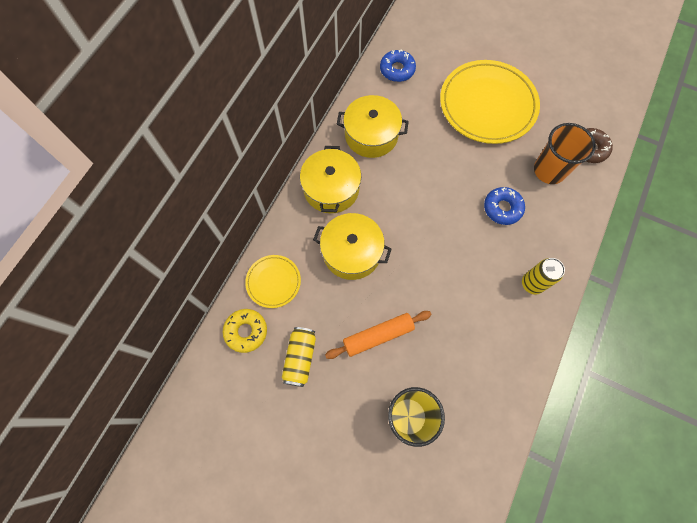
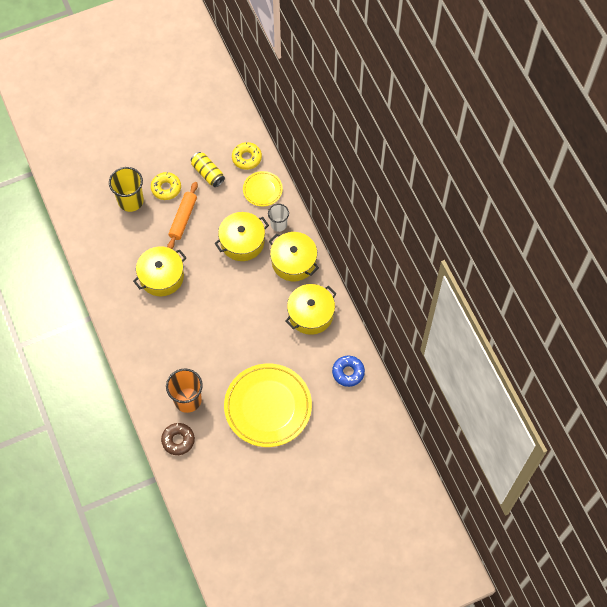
camera: 130 degrees right, 5 degrees down
(301, 234) = (278, 224): none -> white cup
(358, 389) = (166, 188): none -> yellow donut
(461, 299) = (161, 276): none -> yellow pot
(502, 208) = (190, 347): blue donut -> none
(532, 284) = (133, 321): yellow can -> none

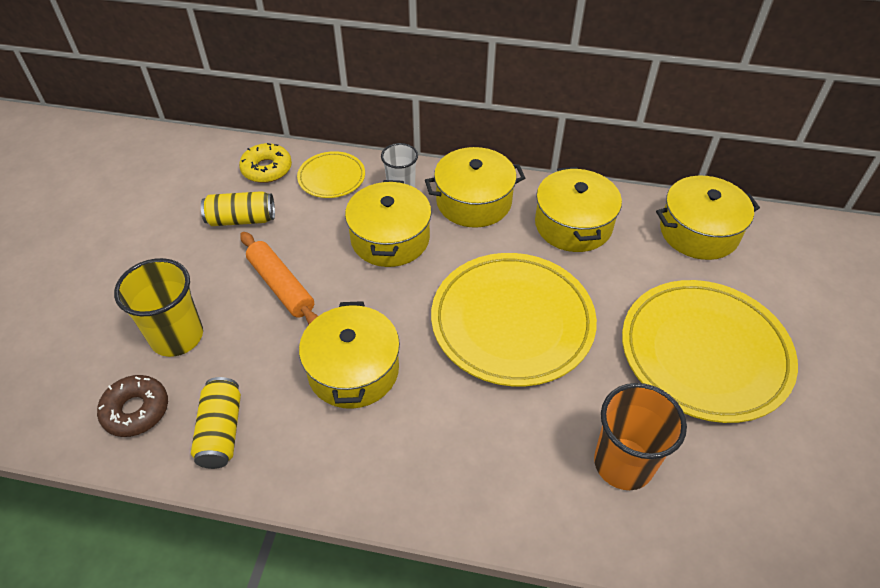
camera: 55 degrees left, 15 degrees down
(102, 251) = (221, 431): none -> yellow can
(166, 188) = (209, 279): yellow donut -> none
(178, 440) = (703, 528): brown donut -> brown donut (136, 410)
(230, 321) = (512, 322): none -> yellow plate
(348, 372) = (698, 231): blue donut -> yellow pot

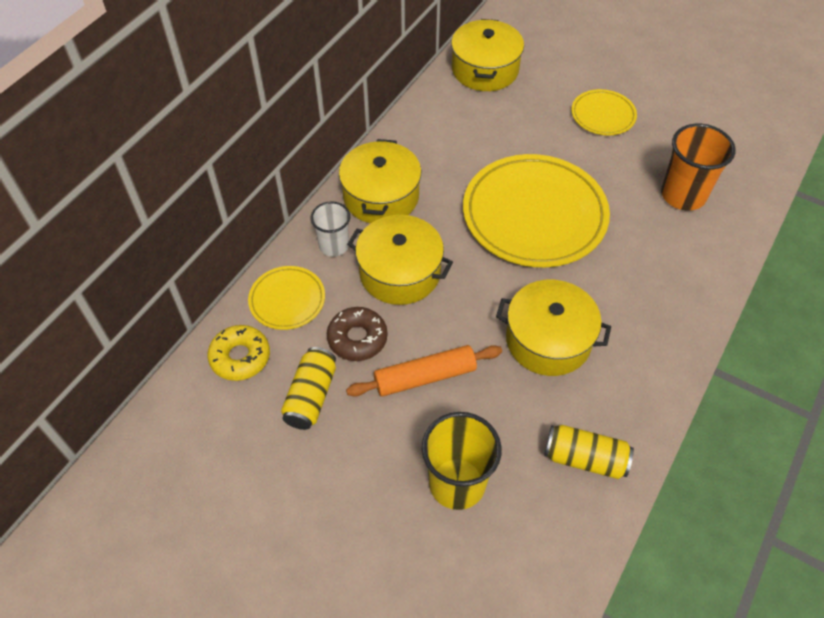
camera: 70 degrees left, 5 degrees up
(136, 410) = (540, 533): brown donut -> brown donut (357, 338)
(573, 224) = (442, 139): yellow pot -> none
(704, 353) = (603, 115): yellow plate -> yellow plate, size x0.49

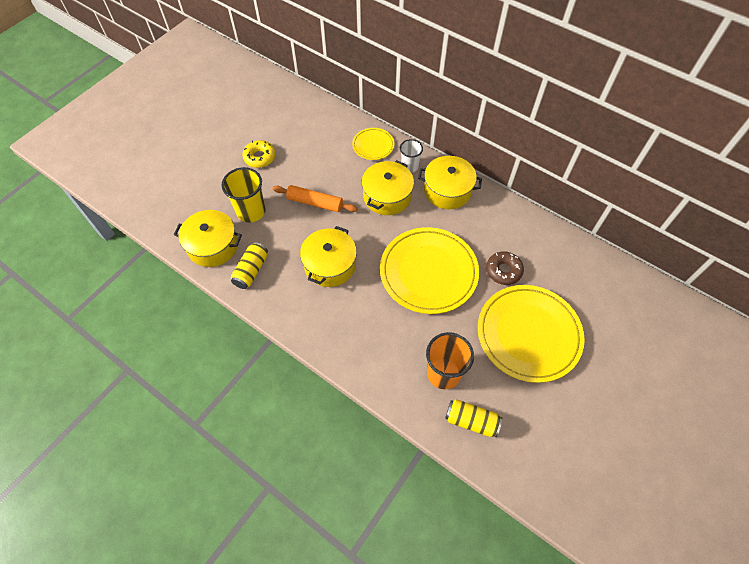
camera: 95 degrees right, 5 degrees up
(240, 357) = (339, 127): yellow donut -> yellow donut (260, 157)
(311, 396) = (312, 154): yellow can -> yellow can (471, 421)
(357, 338) = (344, 174): brown donut -> brown donut (503, 271)
(425, 377) = (315, 203): orange rolling pin -> orange rolling pin turned 60 degrees counterclockwise
(485, 69) = (575, 261): yellow pot -> yellow pot (213, 246)
(603, 115) = (528, 334): yellow plate -> yellow plate, size x2.04

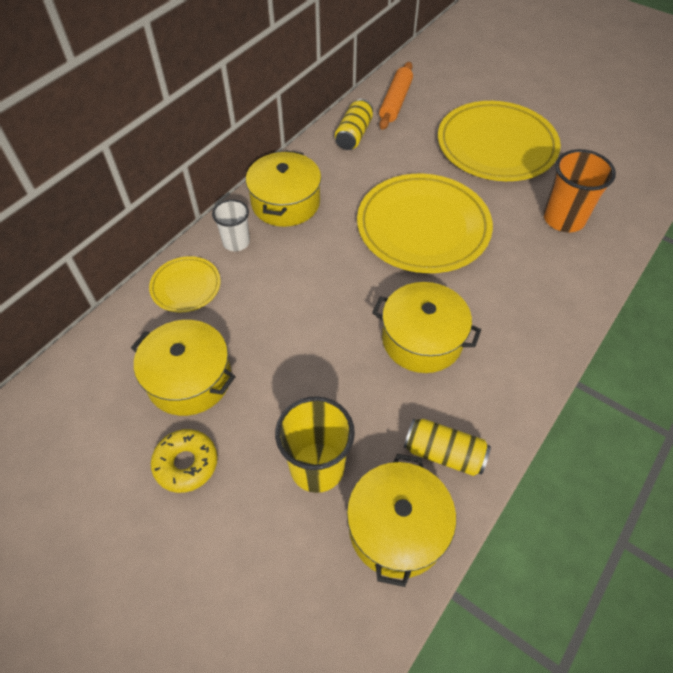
camera: 90 degrees left, 5 degrees down
(315, 203) = (301, 364): orange rolling pin -> orange rolling pin (395, 102)
(387, 196) = (292, 269): yellow pot -> yellow pot (189, 379)
(471, 421) = (614, 198): yellow can -> yellow can (354, 135)
(503, 271) = (413, 159): brown donut -> none

